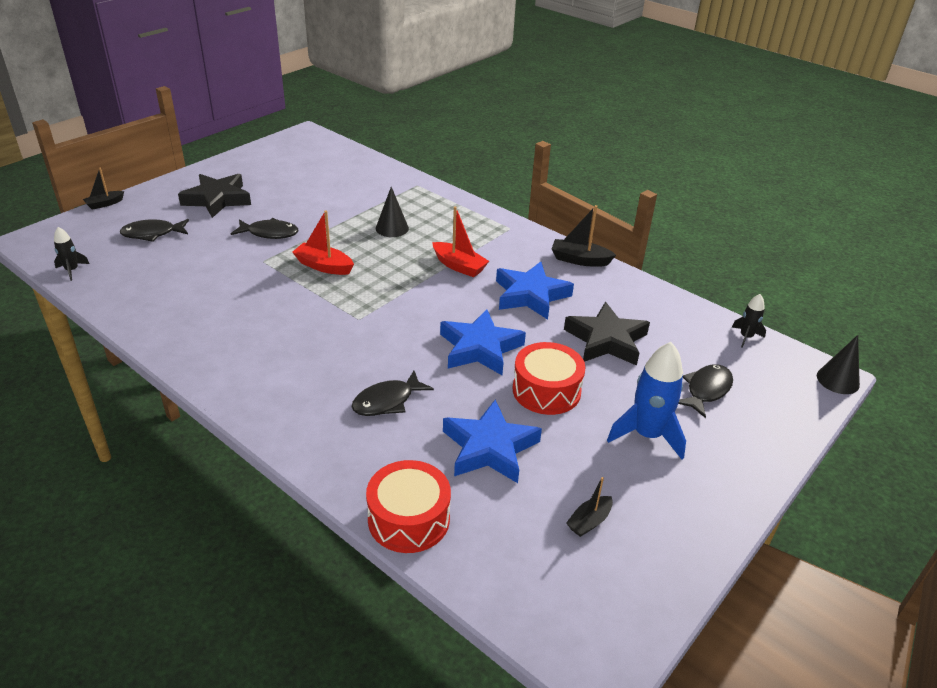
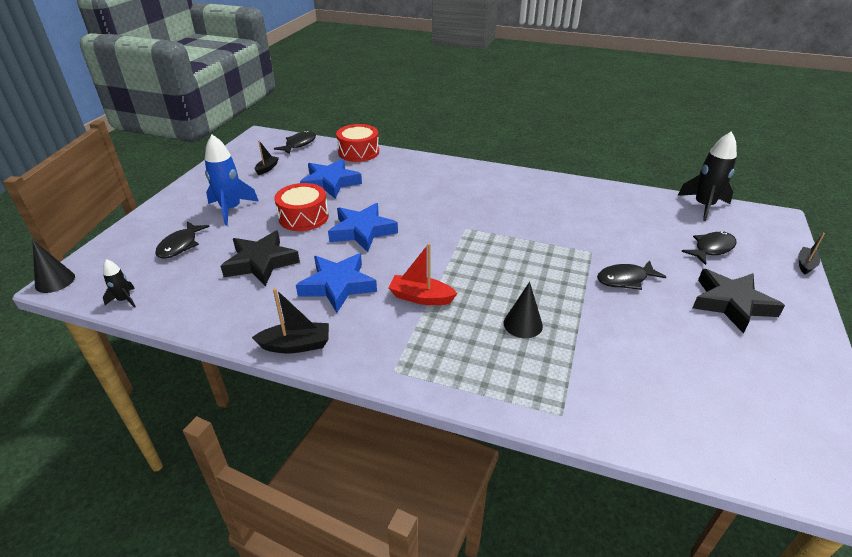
camera: 160 degrees right, 0 degrees up
(72, 270) = (703, 206): black rocket -> black rocket, size x1.93
(323, 266) = (538, 261): red boat -> none
(387, 401) = (404, 188): black fish -> black fish (299, 144)

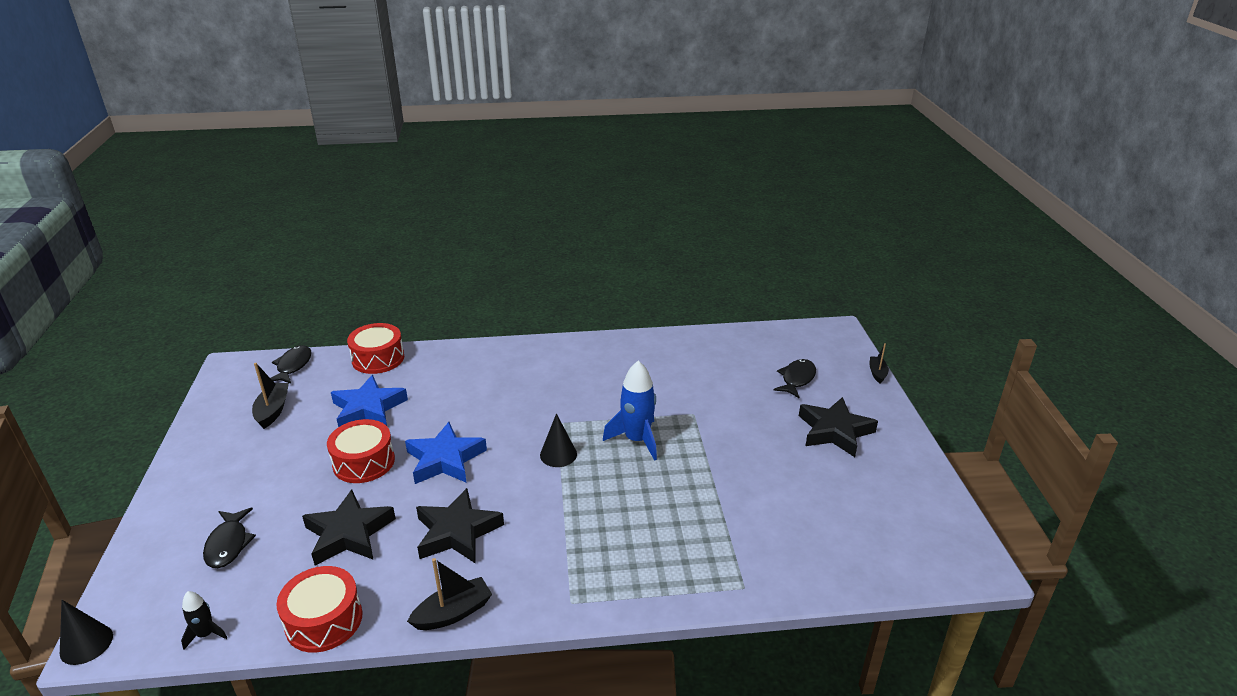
camera: 25 degrees left, 5 degrees down
(203, 317) = (324, 620): none -> red drum
(231, 209) = (263, 478): blue rocket -> blue rocket (637, 440)
(267, 168) = (273, 410): black boat -> black boat, size x1.53
(338, 286) = (457, 532): blue star -> black star
(421, 297) = (554, 516): red boat -> none
(523, 324) = (667, 511): black cone -> black cone (558, 454)
(625, 279) = (737, 434): black fish -> none
(703, 206) = (771, 334): black rocket -> none

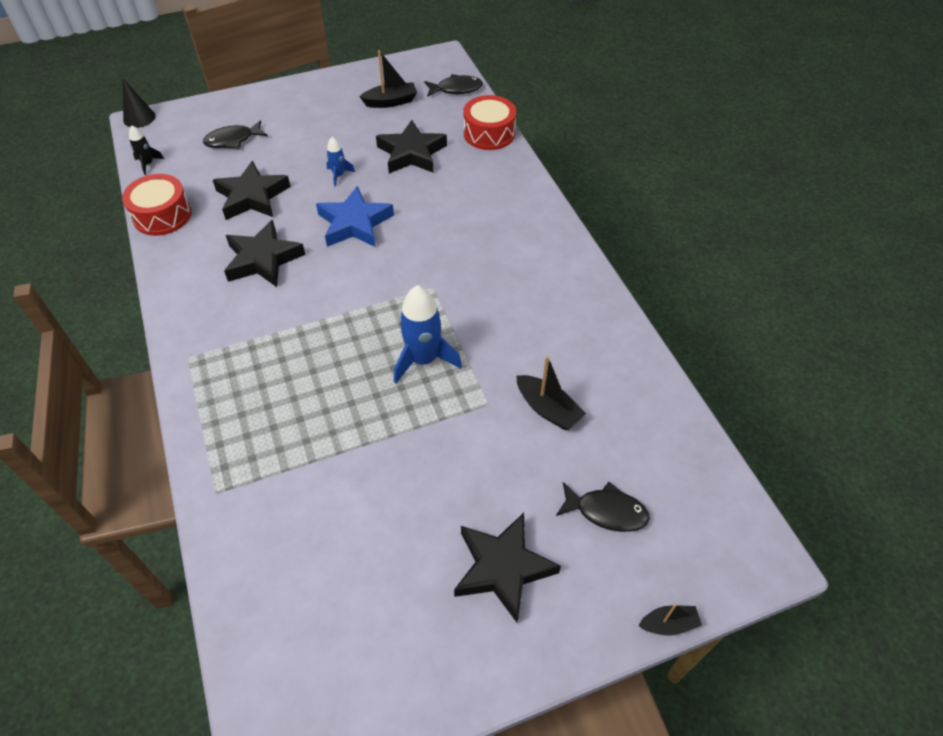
camera: 75 degrees right, 20 degrees up
(364, 462) = (339, 175): red drum -> blue rocket
(368, 409) = (411, 153): blue star -> black star
(453, 613) = (172, 284): black boat -> black boat (548, 409)
(558, 454) = (382, 300): black cone -> none

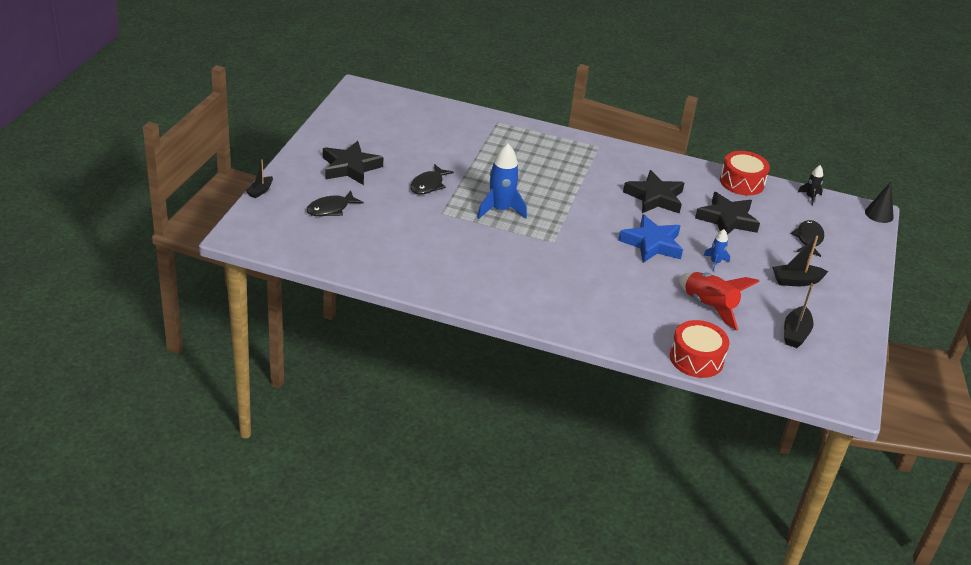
camera: 125 degrees right, 15 degrees down
(411, 153) = (709, 306): black star -> red rocket
(456, 89) = (783, 379): black fish -> black fish (428, 185)
(548, 409) = (410, 228): black boat -> black boat (796, 281)

